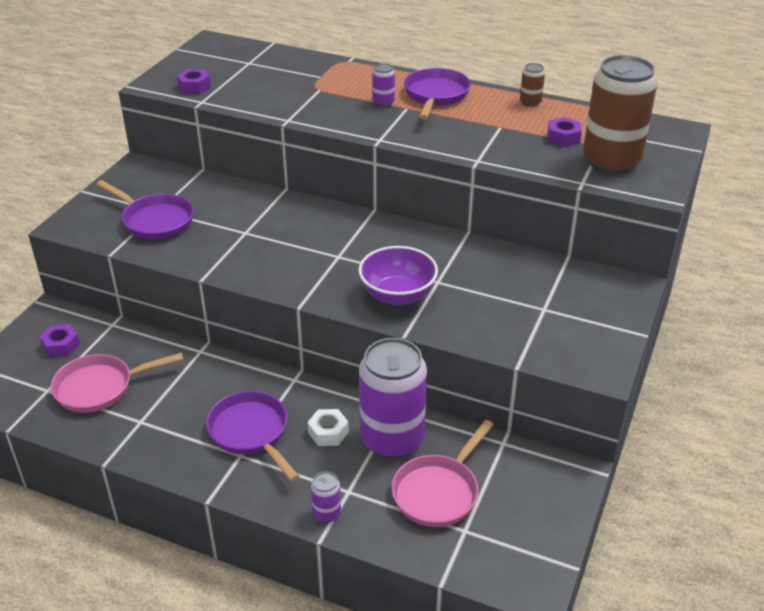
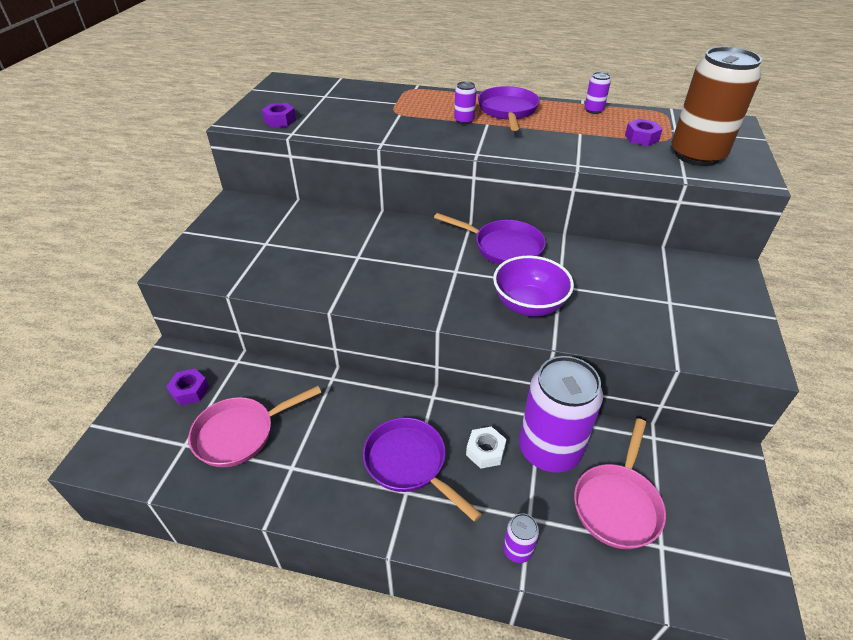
camera: 10 degrees left, 5 degrees up
(155, 221) = (265, 254): purple pan -> purple pan (503, 247)
(530, 102) = (593, 110): brown can -> purple can

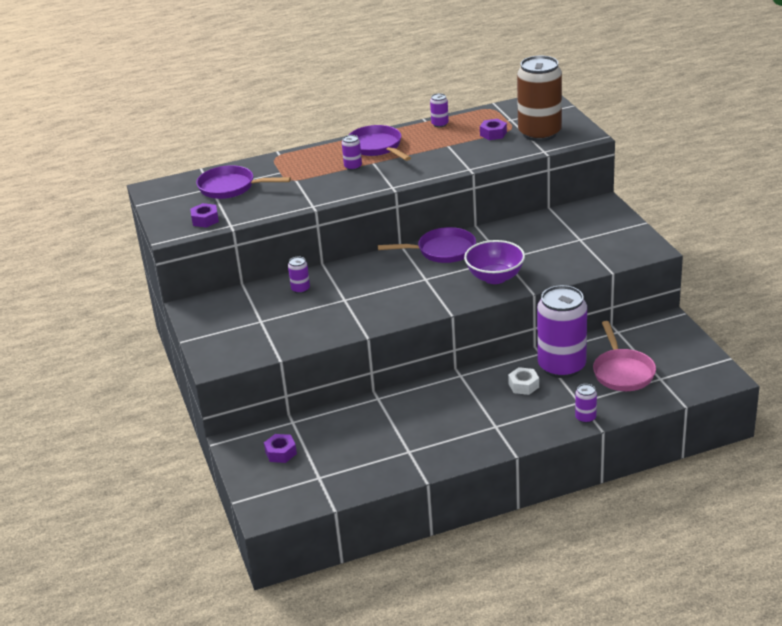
camera: 30 degrees left, 10 degrees down
(240, 434) = (351, 454): pink pan -> none
(334, 227) = (300, 289): none -> purple can
(409, 463) = (482, 413): purple pan -> purple pan (230, 187)

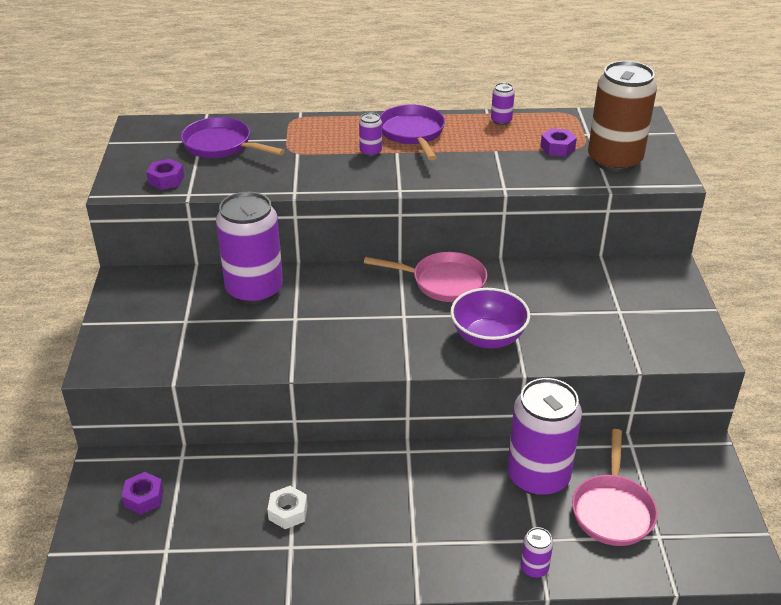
camera: 15 degrees right, 5 degrees up
(300, 289) = (254, 290): purple can -> purple can, size x2.43
(442, 251) = (443, 282): purple pan -> pink pan
(523, 385) = (477, 491): white nut -> white nut (288, 512)

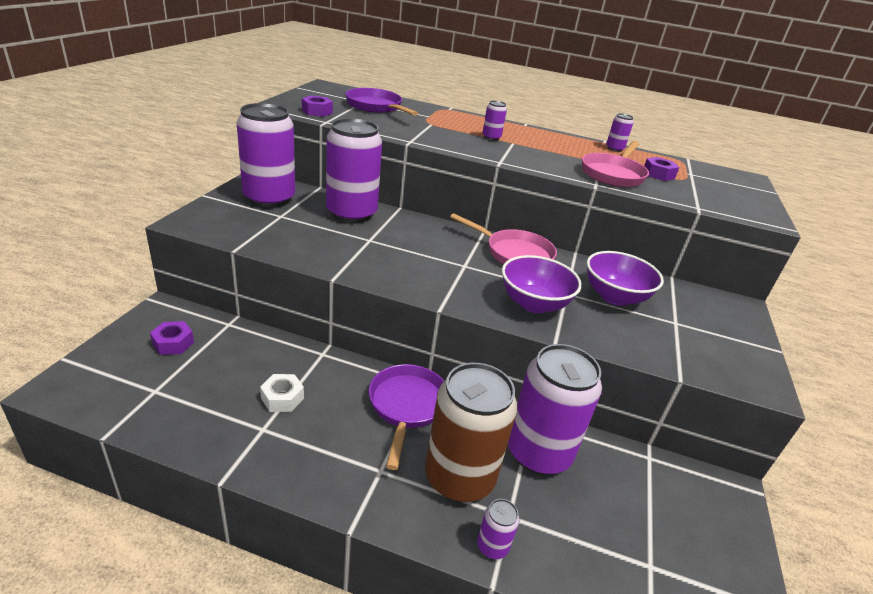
camera: 15 degrees right, 5 degrees down
(155, 301) = (269, 198): none -> purple can
(412, 133) = (533, 137): purple pan -> purple pan (407, 406)
(557, 301) = (615, 297): none -> purple bowl
(612, 510) = (606, 516): pink pan -> pink pan (613, 174)
(614, 160) = (710, 194): brown can -> brown can (459, 477)

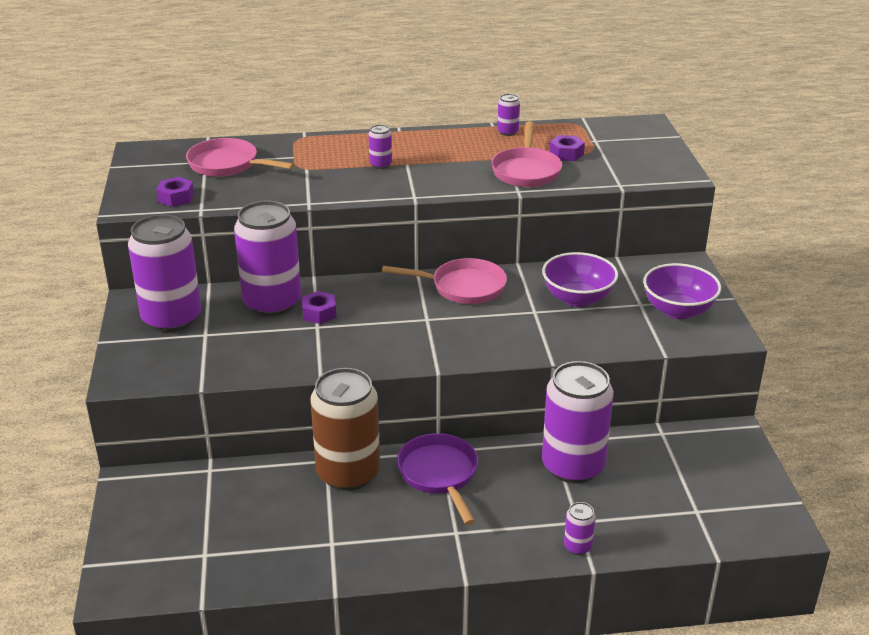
camera: 20 degrees left, 0 degrees up
(173, 343) = (175, 509): purple nut -> purple nut (319, 313)
(282, 398) = (325, 513): white nut -> none
(376, 107) = (227, 165): purple pan -> pink pan
(459, 477) = (522, 511): brown can -> brown can (348, 473)
(534, 304) = (513, 334): purple bowl -> purple bowl (678, 310)

